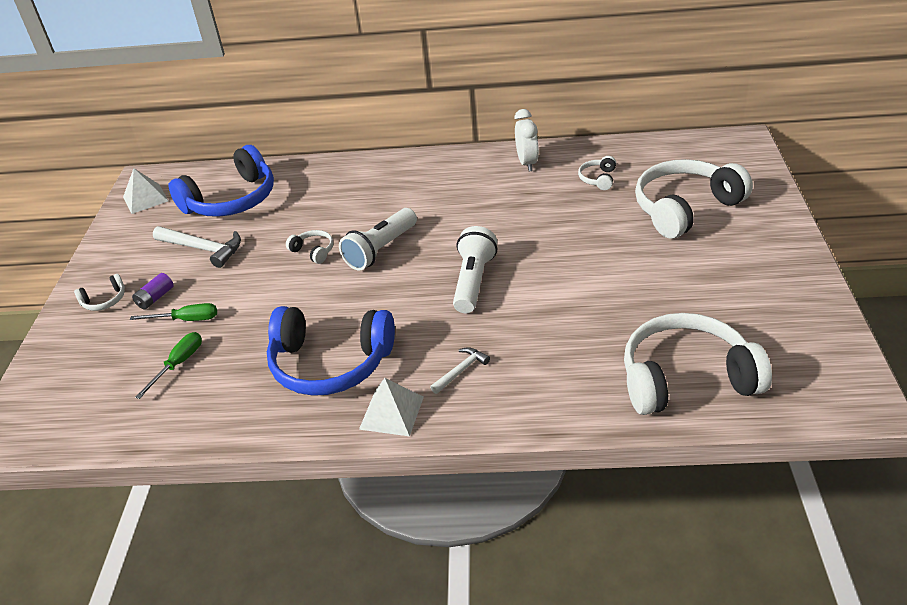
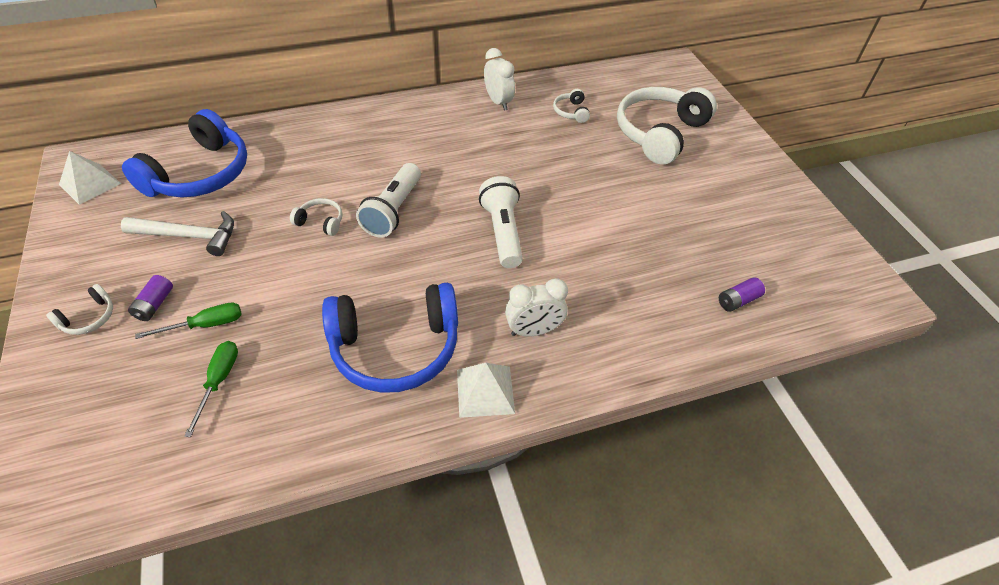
camera: 25 degrees left, 10 degrees up
(461, 371) = (534, 331): white hammer -> white clock
(686, 379) = (738, 300): white headphones -> purple battery

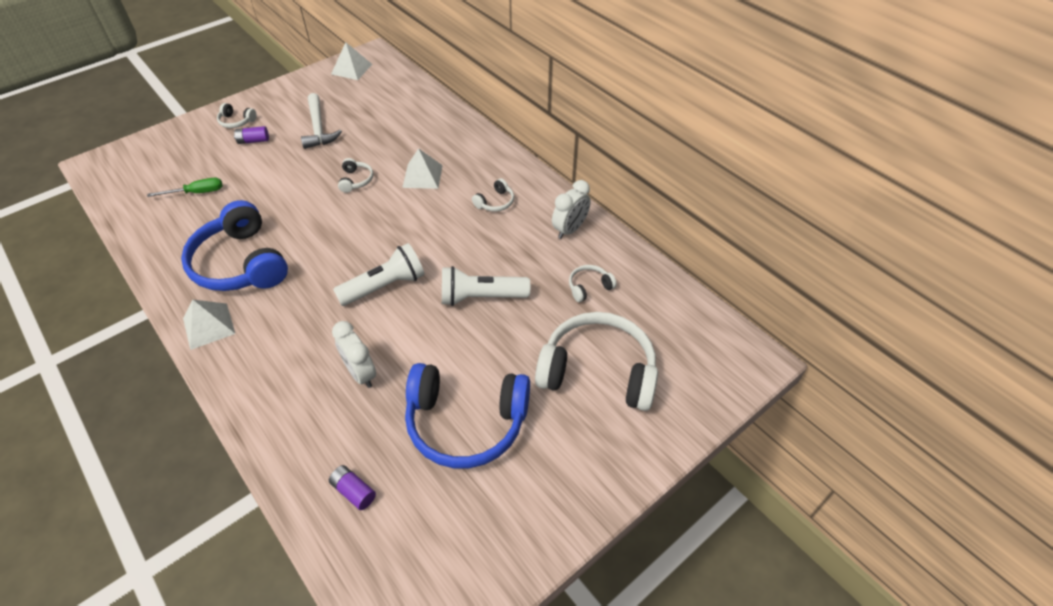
camera: 70 degrees right, 0 degrees up
(199, 174) = (382, 106): blue headphones -> blue headphones (466, 422)
(205, 325) = (241, 168): green screwdriver -> none
(355, 170) = (422, 176): none -> white pyramid
(393, 211) = (384, 213): white flashlight -> white flashlight (481, 297)
(432, 133) = (495, 202): none -> white headphones
(534, 331) = (275, 338): white clock -> white clock (361, 373)

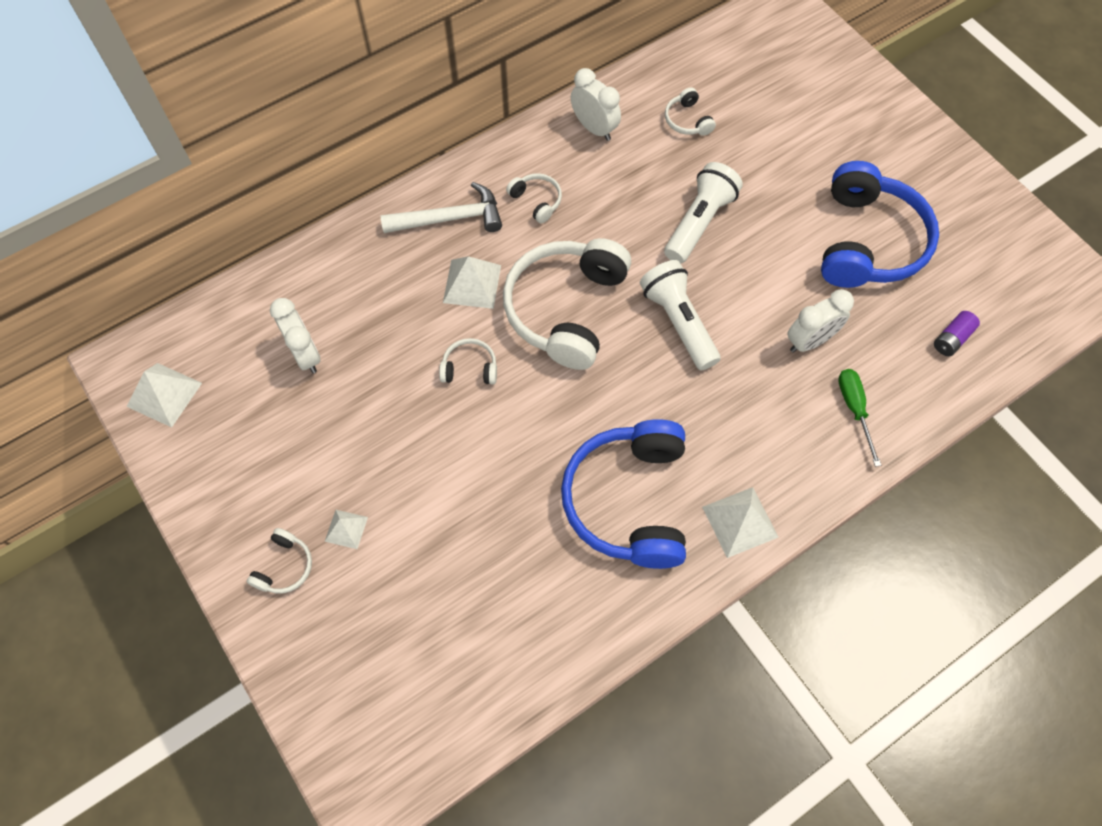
camera: 85 degrees left, 15 degrees up
(197, 193) = (469, 594): green screwdriver -> green screwdriver (854, 409)
(241, 263) = (629, 501): blue headphones -> blue headphones turned 120 degrees clockwise
(253, 141) = (346, 529): purple battery -> white pyramid
(318, 128) = (330, 431): white hammer -> white hammer (450, 218)
(372, 113) = (305, 354): none -> white clock
(481, 297) = (699, 223): white flashlight -> white flashlight turned 150 degrees counterclockwise
(598, 371) = (802, 126): white headphones -> white headphones (566, 309)

